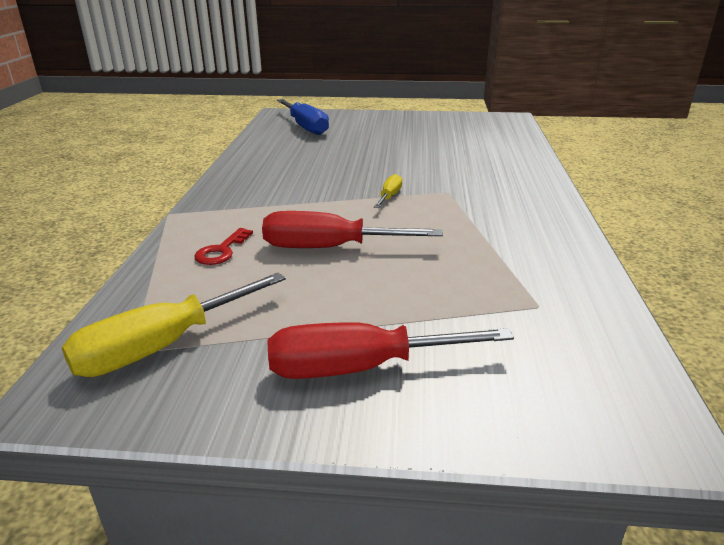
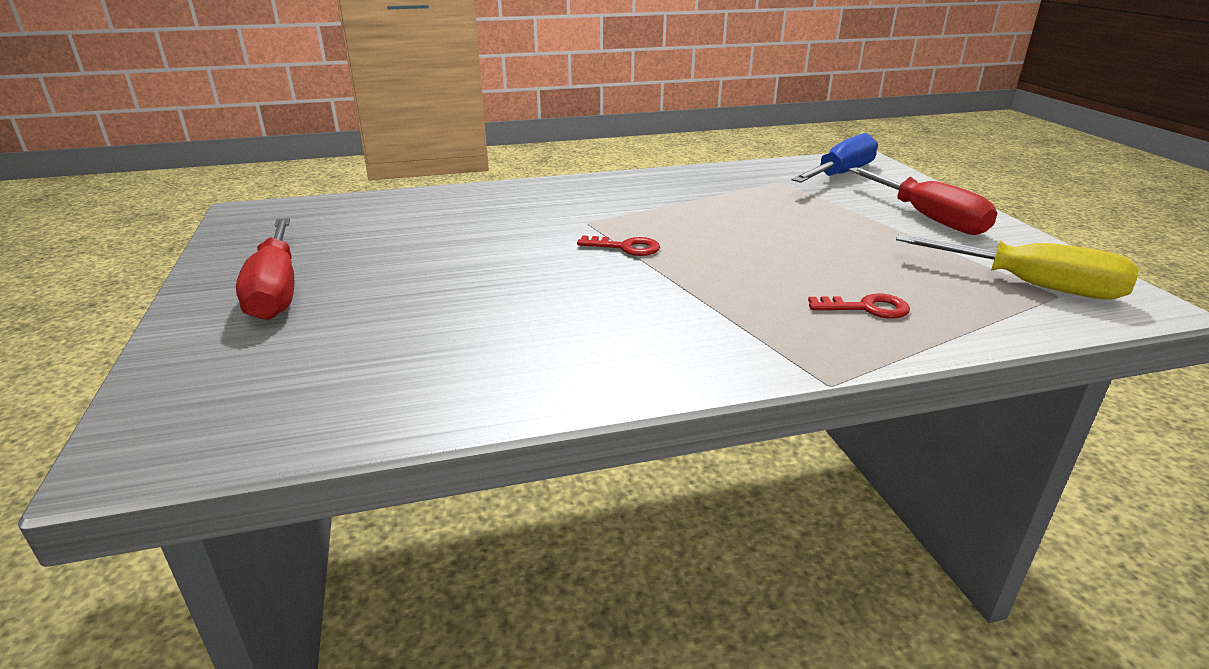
camera: 110 degrees left, 0 degrees up
(305, 127) = (290, 378): blue screwdriver -> blue screwdriver (841, 174)
(329, 248) = (786, 256): red screwdriver -> red screwdriver (276, 291)
(389, 196) = (626, 247): yellow screwdriver -> red key

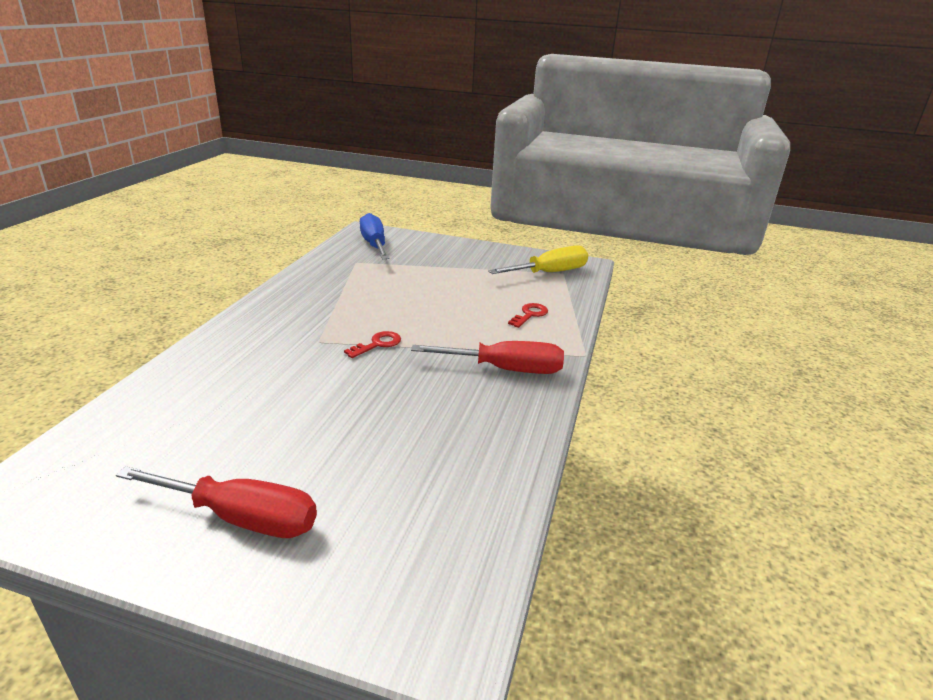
camera: 60 degrees left, 0 degrees up
(928, 218) = (459, 255): red screwdriver -> red screwdriver (505, 370)

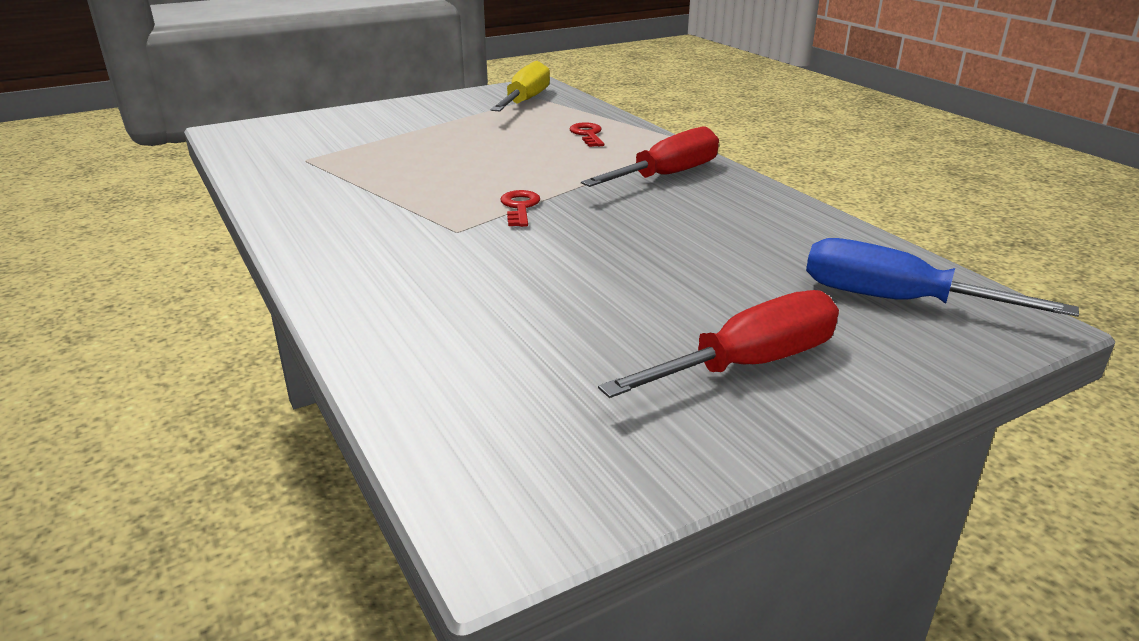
camera: 45 degrees left, 0 degrees up
(374, 244) = (281, 138): blue screwdriver -> blue screwdriver (895, 300)

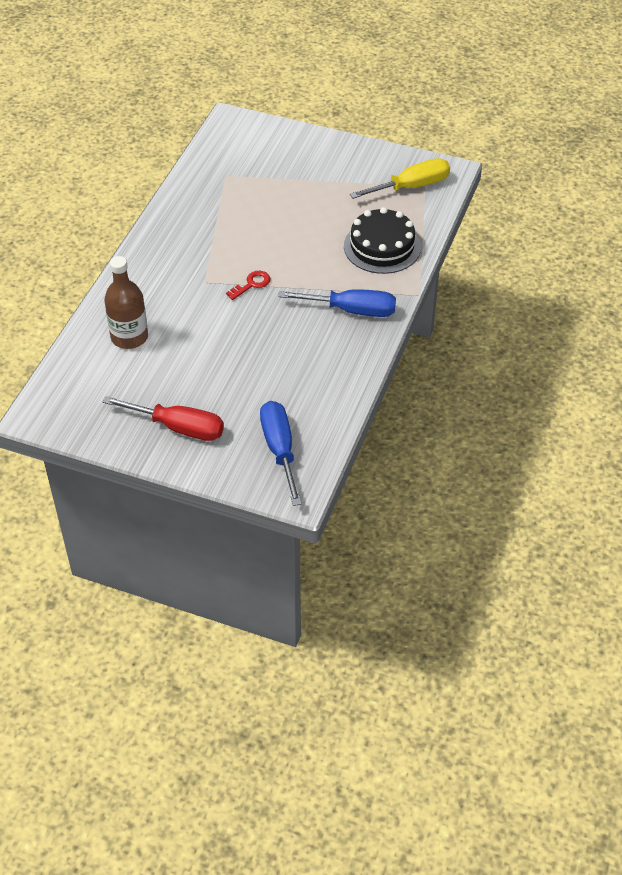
camera: 50 degrees right, 20 degrees up
(462, 325) = (129, 337): none -> brown bottle
(588, 134) = (382, 247): red key -> black cake
(667, 175) = (352, 310): red screwdriver -> blue screwdriver

